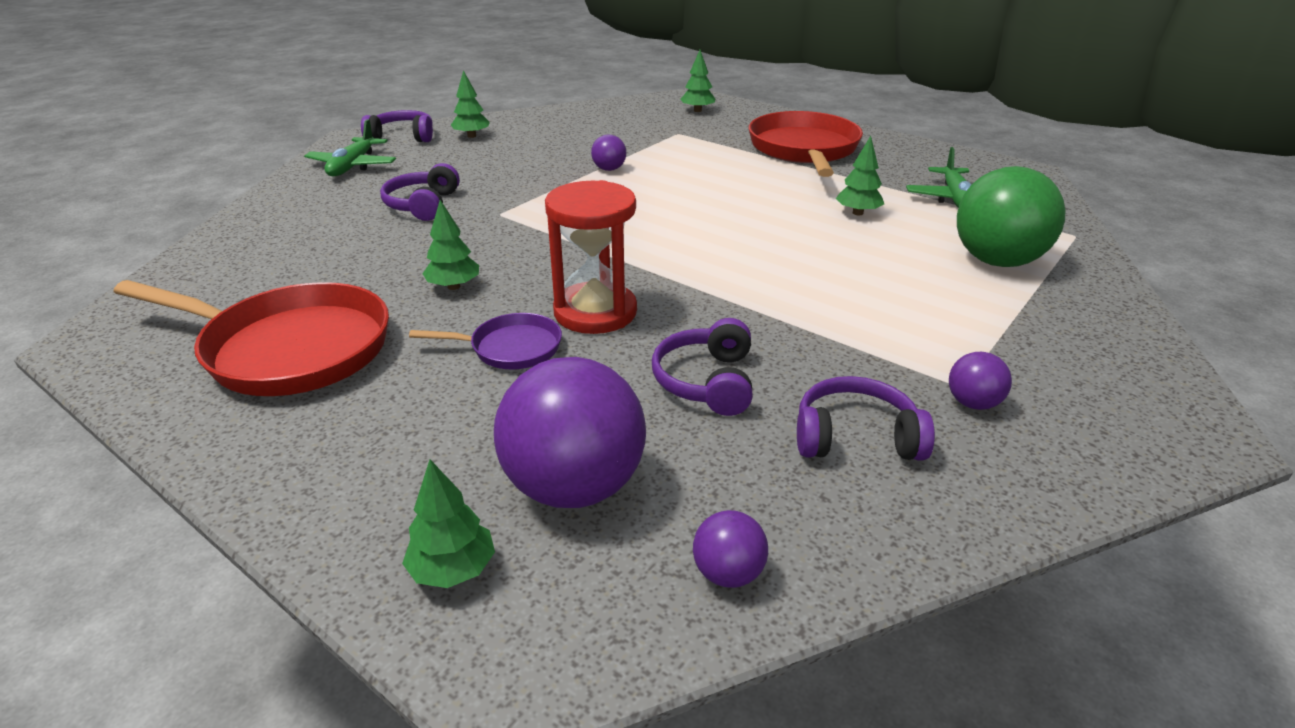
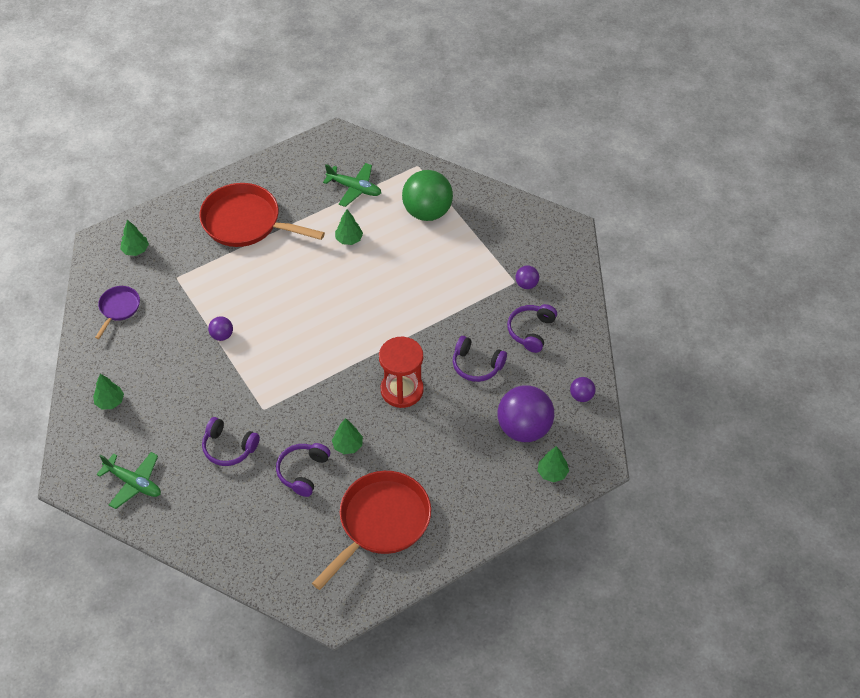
camera: 70 degrees left, 20 degrees up
(402, 137) = (86, 447): purple headphones -> purple headphones (303, 472)
(510, 348) = (419, 431): purple pan -> purple pan (118, 308)

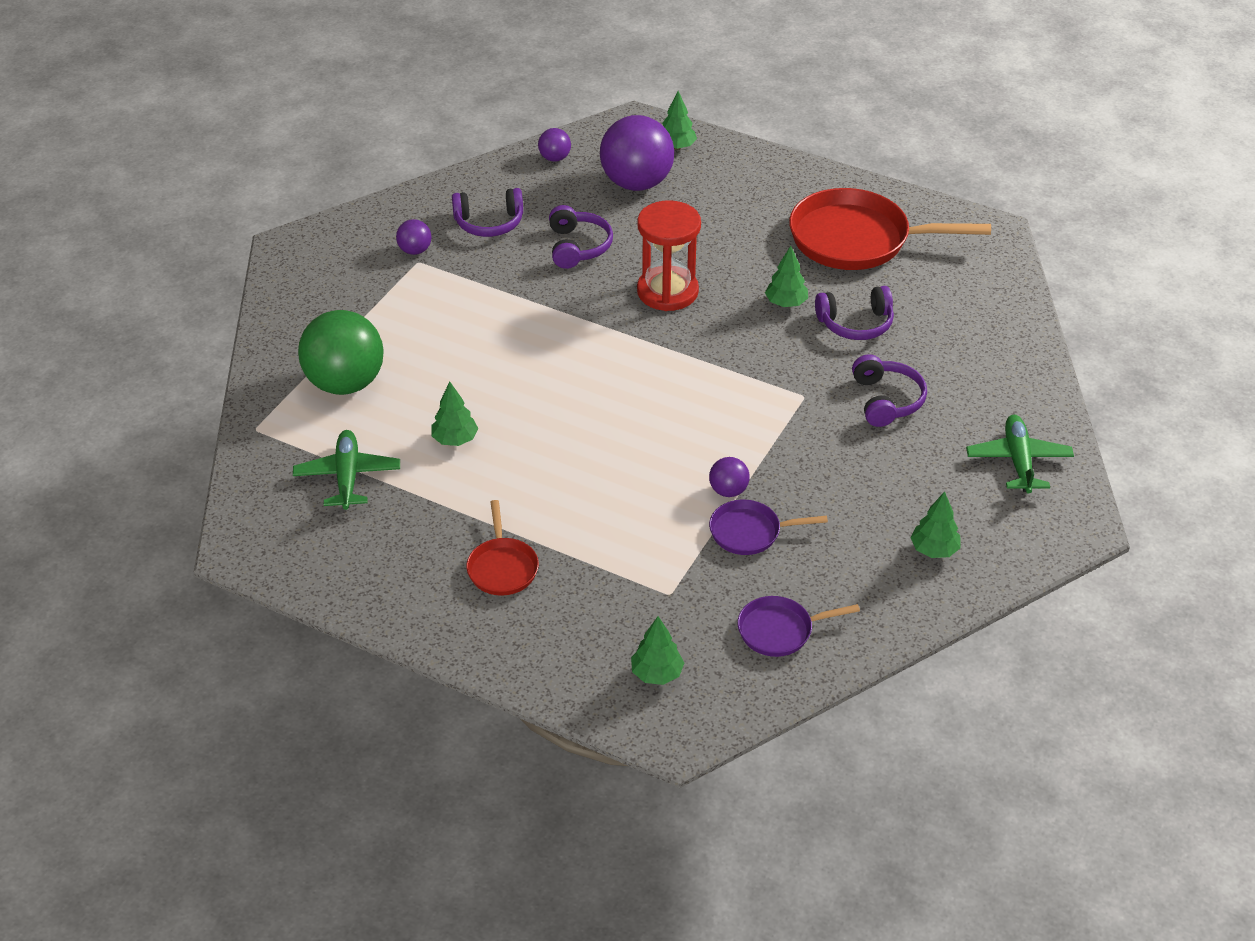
camera: 120 degrees left, 10 degrees down
(187, 329) = (750, 532): none -> purple pan
(246, 222) = (502, 567): red pan -> red pan, size x0.50

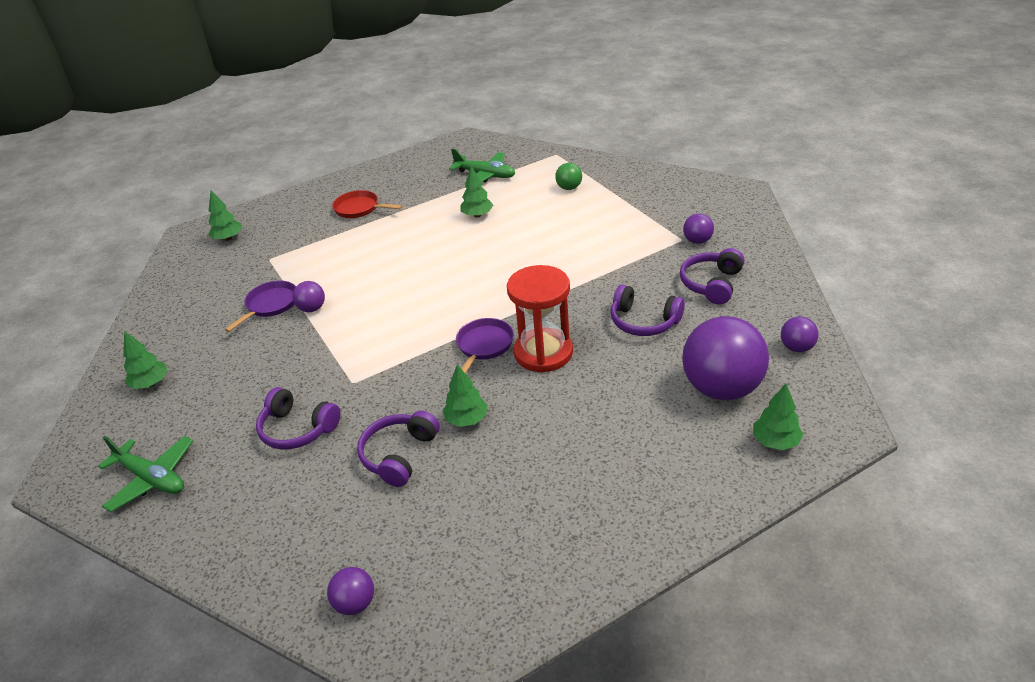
camera: 125 degrees right, 5 degrees down
(345, 383) = (569, 188): green ball -> green ball, size x0.45
(780, 630) = (192, 290): purple pan -> purple pan (483, 346)
(857, 240) = (513, 520): red pan -> none
(990, 282) = (355, 603): none -> purple ball

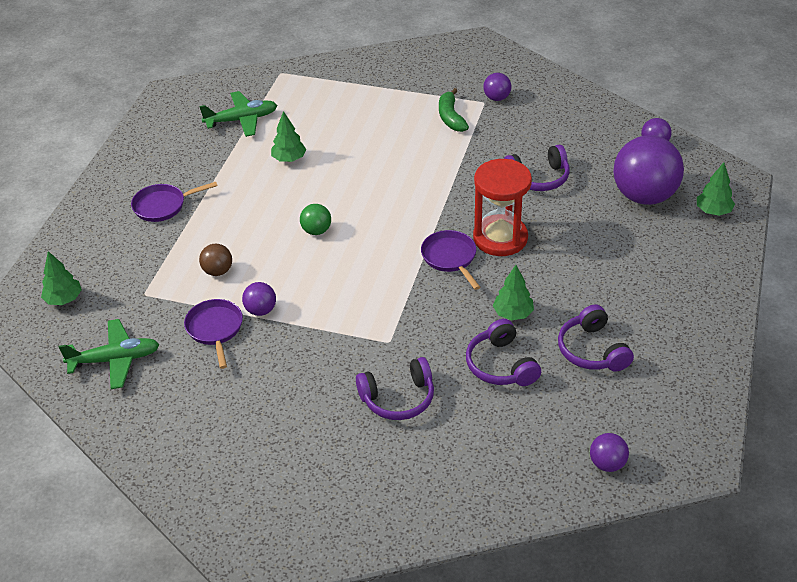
camera: 45 degrees left, 5 degrees up
(150, 384) = (209, 451): green tree -> none
(152, 479) = (337, 505): green plane -> green plane (115, 360)
(327, 267) = (218, 271): none -> brown ball
(359, 209) = (163, 206): red pan -> purple pan
(569, 188) = (336, 99): green ball -> green ball (316, 231)
(637, 239) = (450, 117): none -> green banana
(712, 284) = (548, 126): purple headphones -> purple headphones (592, 350)

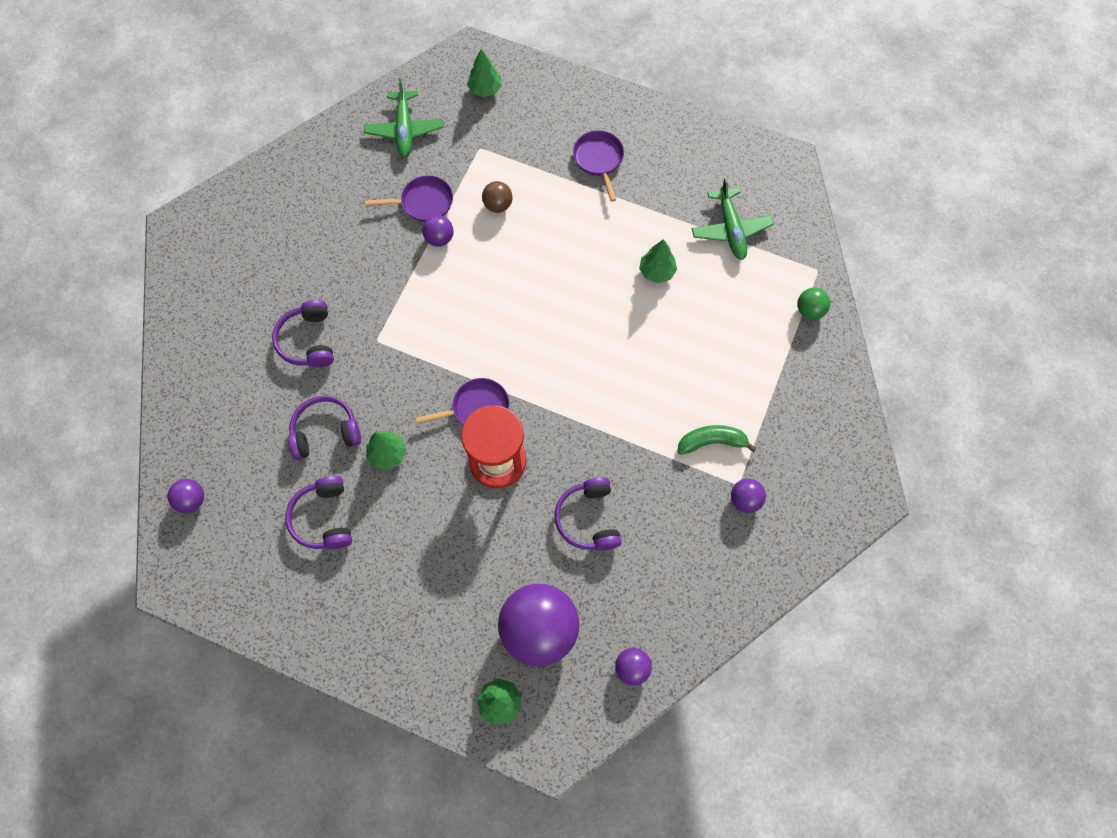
camera: 95 degrees right, 25 degrees up
(316, 231) = (539, 290): green ball -> green ball (809, 310)
(592, 350) = (324, 518): purple headphones -> purple headphones turned 90 degrees counterclockwise

